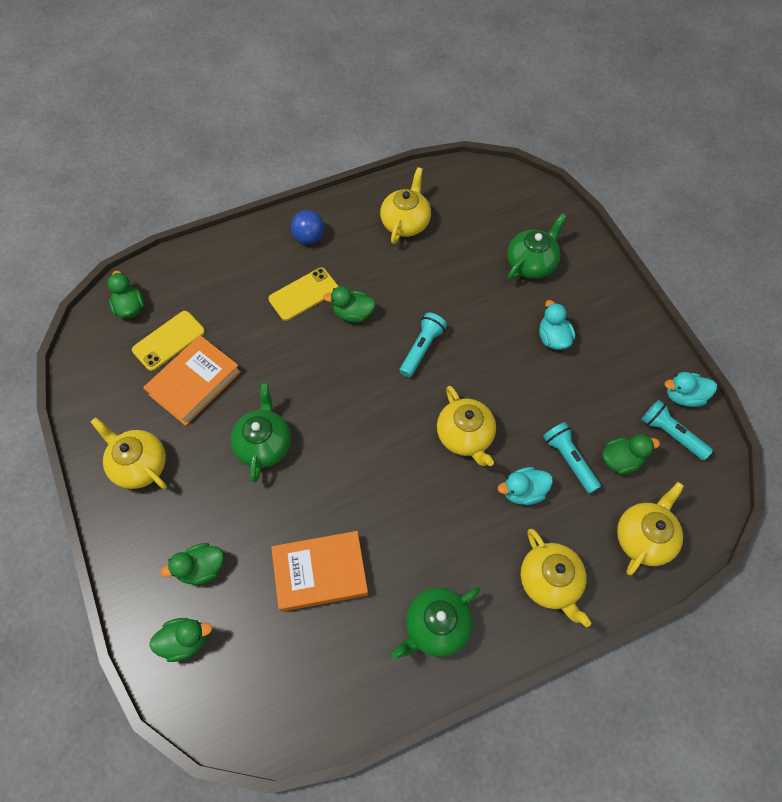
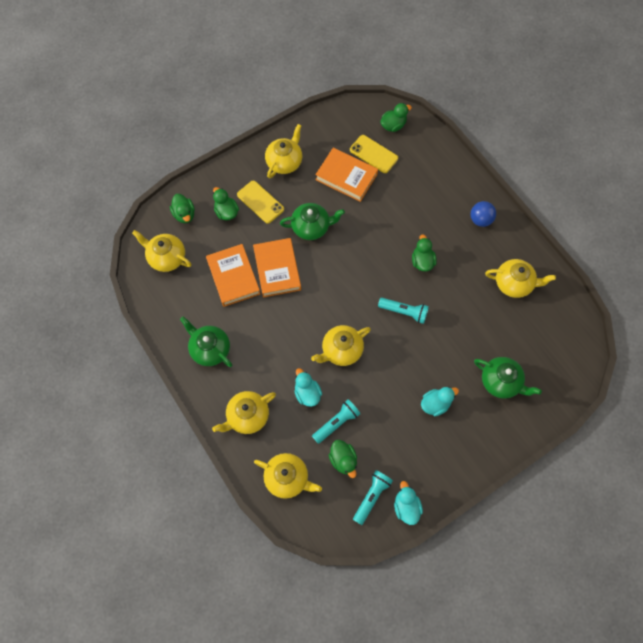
camera: 80 degrees right, 5 degrees up
(259, 682) = (166, 257): none -> yellow teapot
(304, 294) = (430, 226): yellow phone -> yellow phone (260, 202)
(322, 504) = (277, 269): none -> orange book

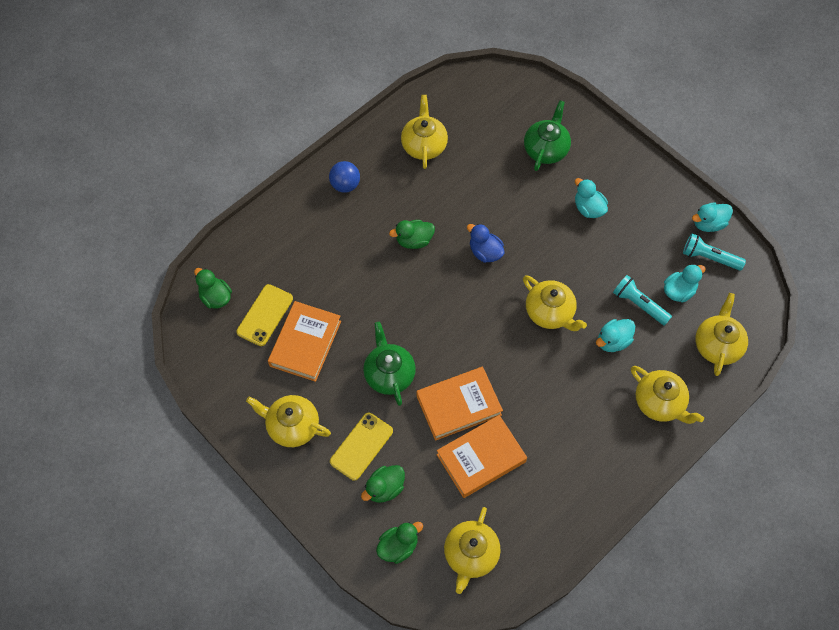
camera: 100 degrees left, 5 degrees down
(210, 349) = (587, 466): green teapot -> none
(343, 460) = (679, 291): green duck -> turquoise duck
(404, 312) = (485, 252): turquoise flashlight -> blue duck

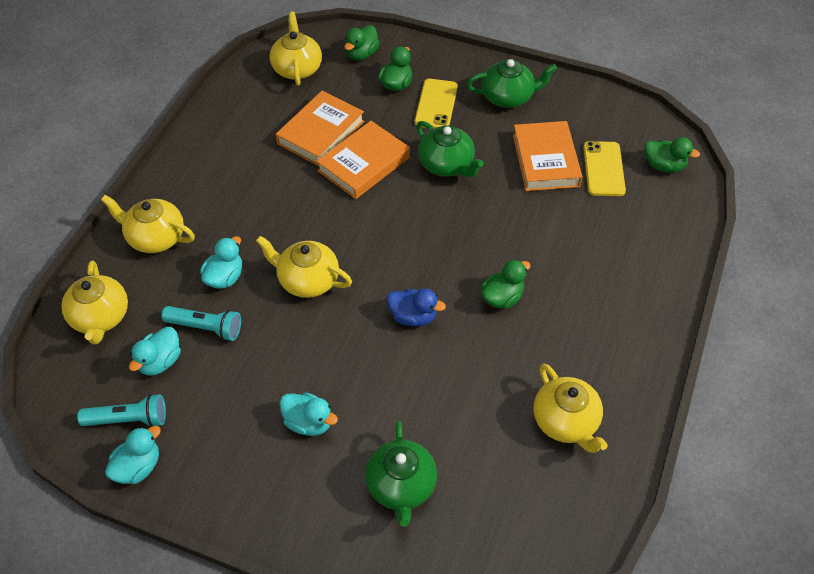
camera: 155 degrees right, 10 degrees down
(292, 426) = (508, 97): yellow teapot -> green teapot
(345, 185) = (625, 329): blue ball -> none

